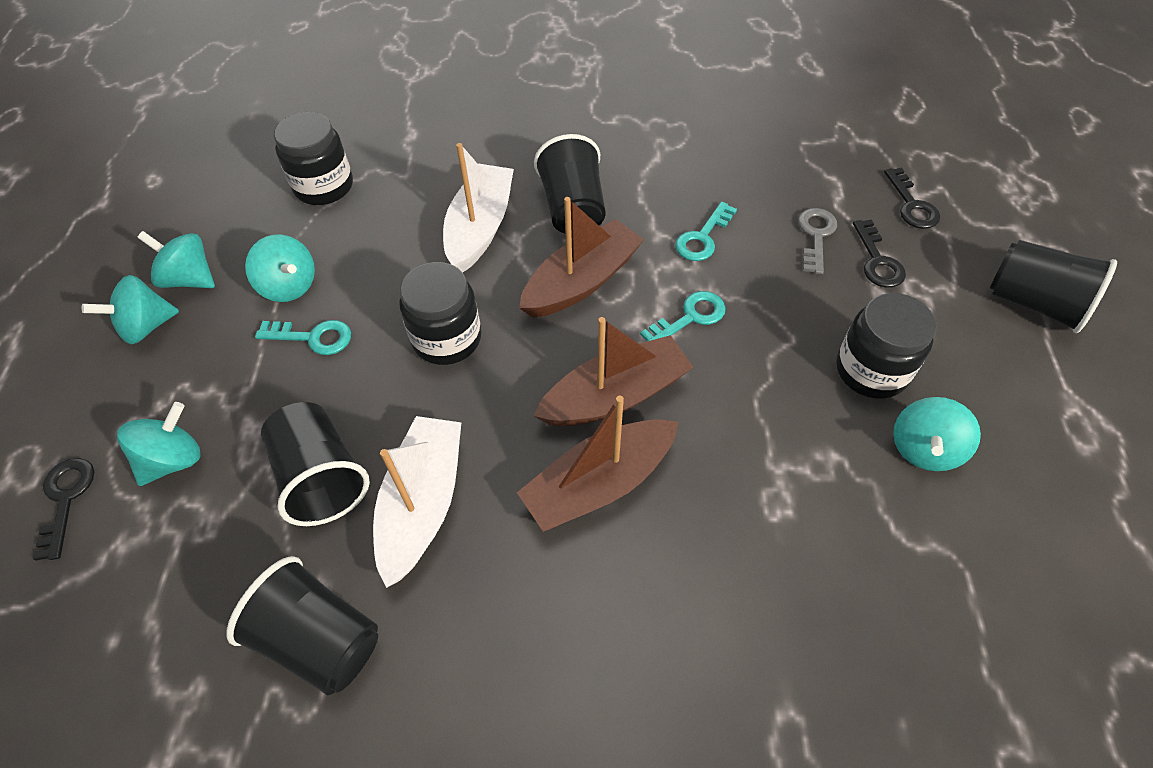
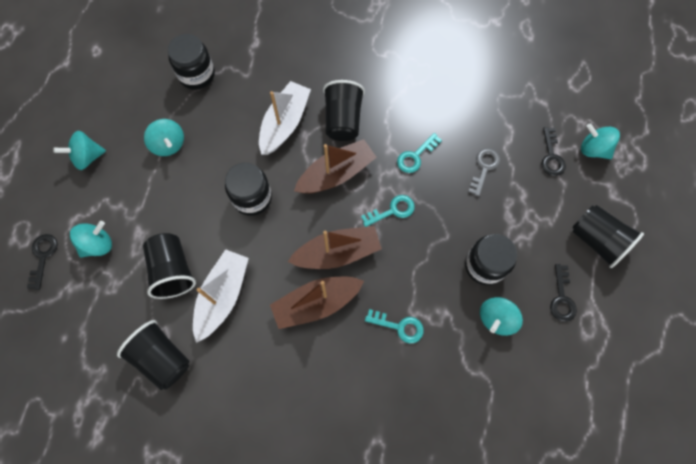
camera: 10 degrees right, 15 degrees up
(190, 279) = (113, 129): turquoise spinning top -> turquoise spinning top (593, 149)
(313, 337) = (178, 182): turquoise key -> turquoise key (399, 326)
(877, 261) = (515, 193): black key -> black key (562, 298)

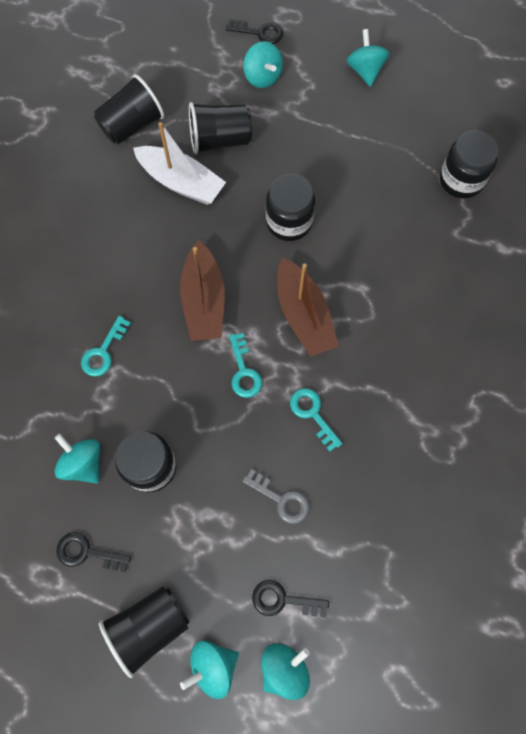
camera: 100 degrees right, 0 degrees up
(168, 144) = (369, 146): turquoise spinning top -> turquoise spinning top (213, 666)
(285, 123) = (381, 267): white boat -> none
(316, 303) = (151, 271): brown boat -> none
(343, 120) = (377, 335): black cup -> none

